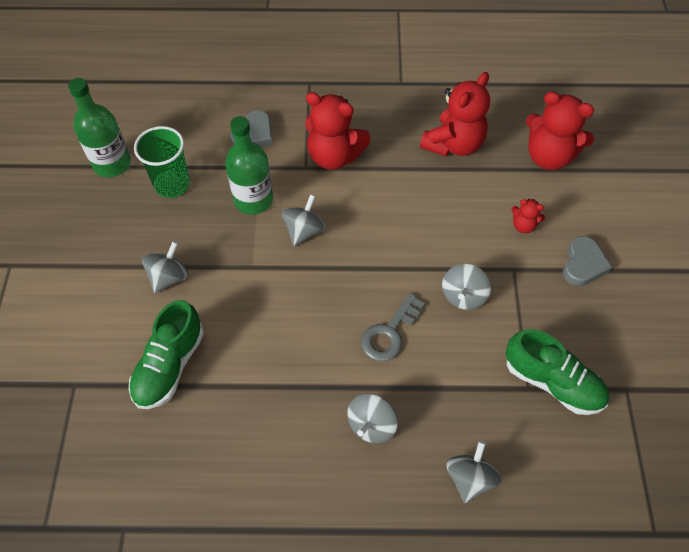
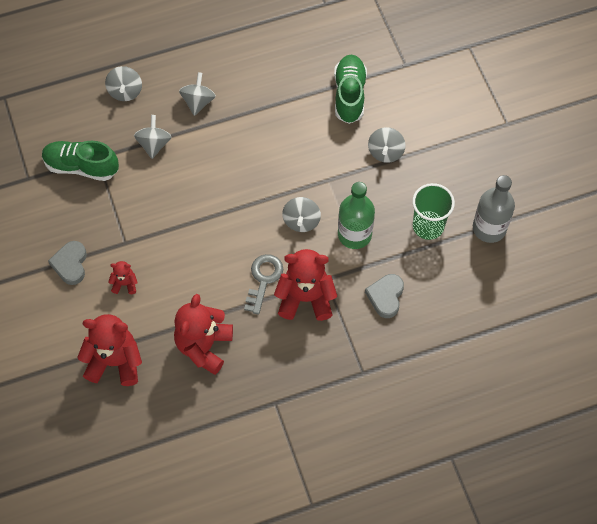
camera: 160 degrees right, 5 degrees up
(112, 164) = (489, 228): green bottle -> grey bottle
(390, 333) = (206, 164): grey key -> grey key (263, 279)
(463, 296) = (159, 208): grey spinning top -> grey spinning top (154, 144)

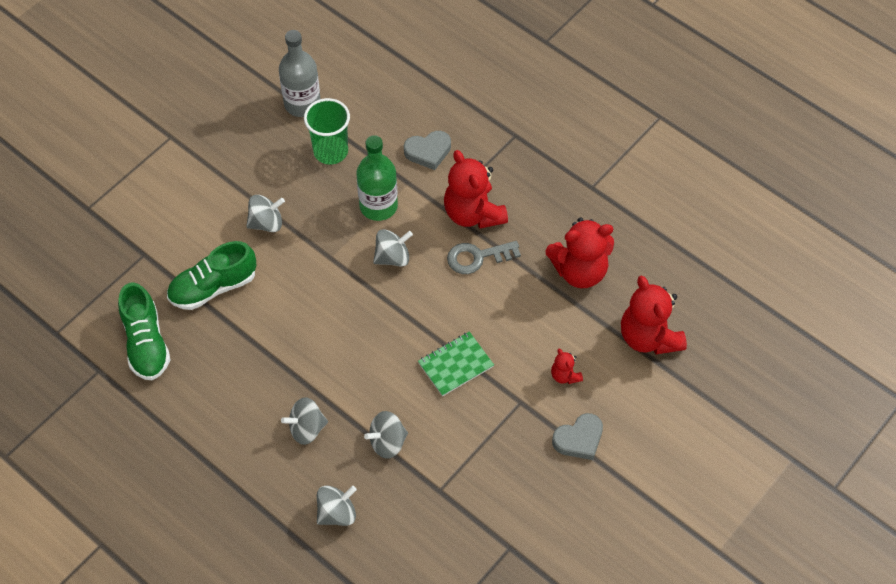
camera: 120 degrees left, 5 degrees down
(81, 166) = (460, 500): green shoe -> green shoe (146, 343)
(183, 216) = (455, 365): none -> green notebook

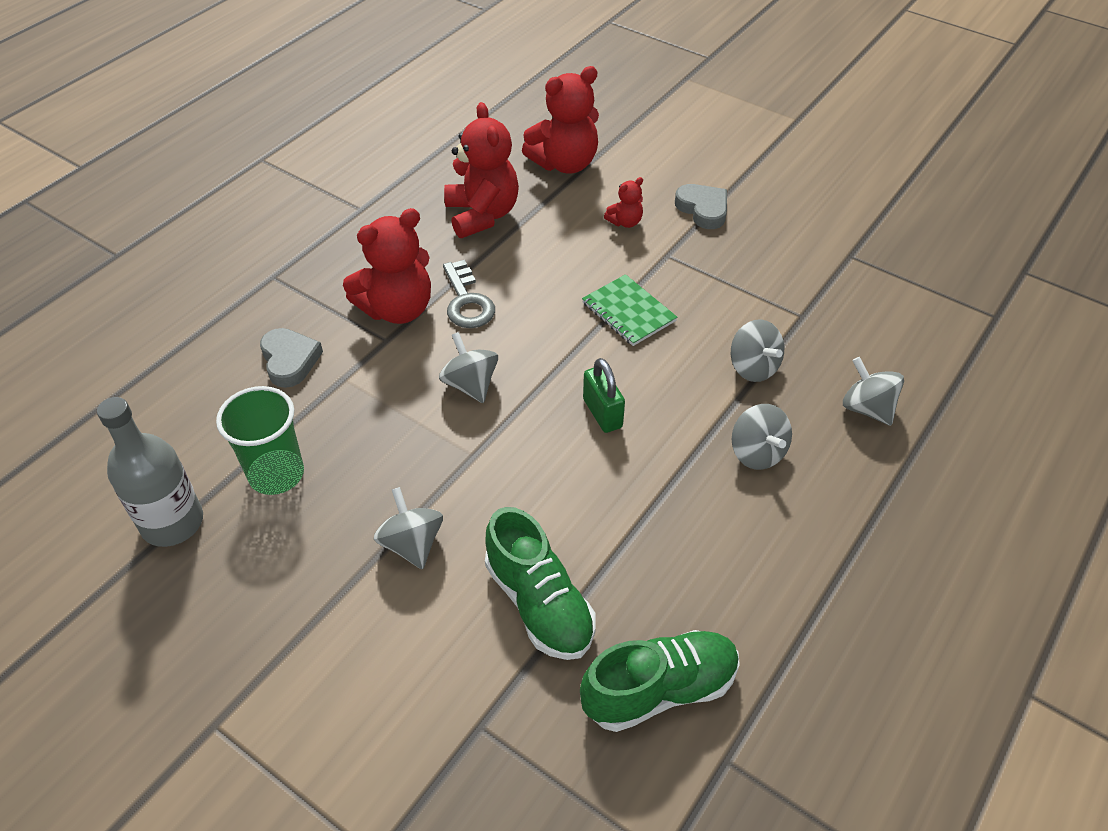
camera: 95 degrees left, 10 degrees down
(356, 336) = (602, 413): none -> green padlock
(378, 206) = (382, 407): green bottle -> none

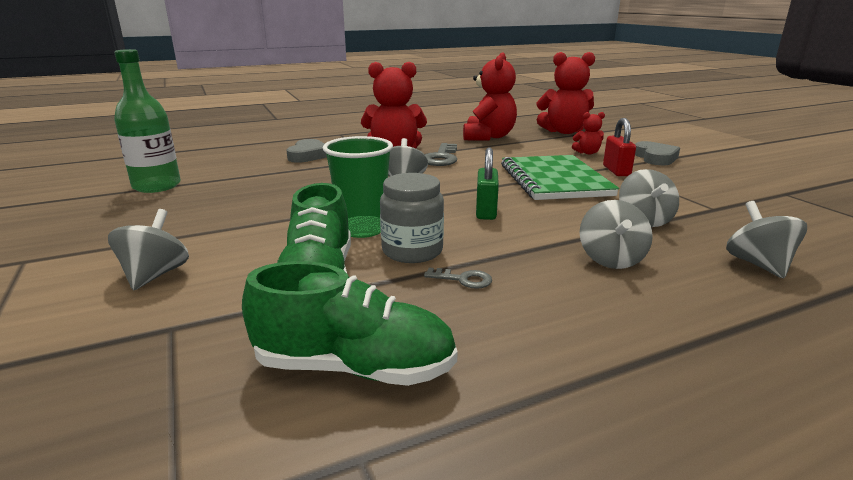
camera: 30 degrees right, 25 degrees down
(172, 522) = (157, 186): grey bottle -> green bottle
(276, 474) = (238, 185): green cup -> green cup (362, 228)
(412, 544) = (271, 227): grey spinning top -> grey spinning top (155, 275)
(585, 519) = (412, 251): none -> grey jar
(628, 312) = (554, 180): green notebook -> green notebook, size x1.66
(659, 542) = (463, 279): none -> grey key
(679, 262) = (616, 171): none -> red padlock

